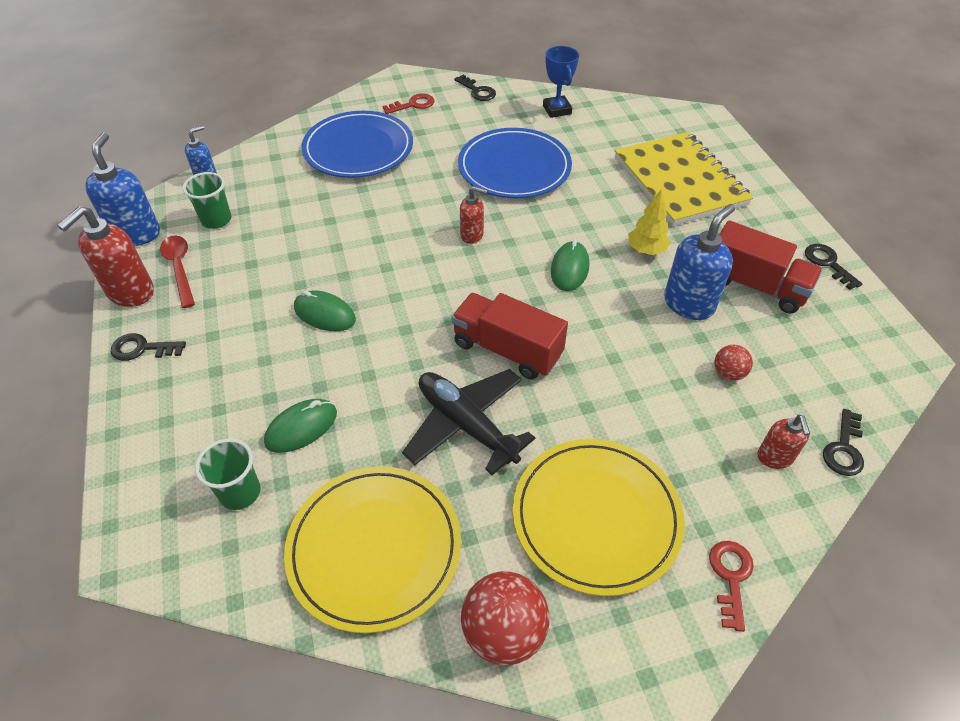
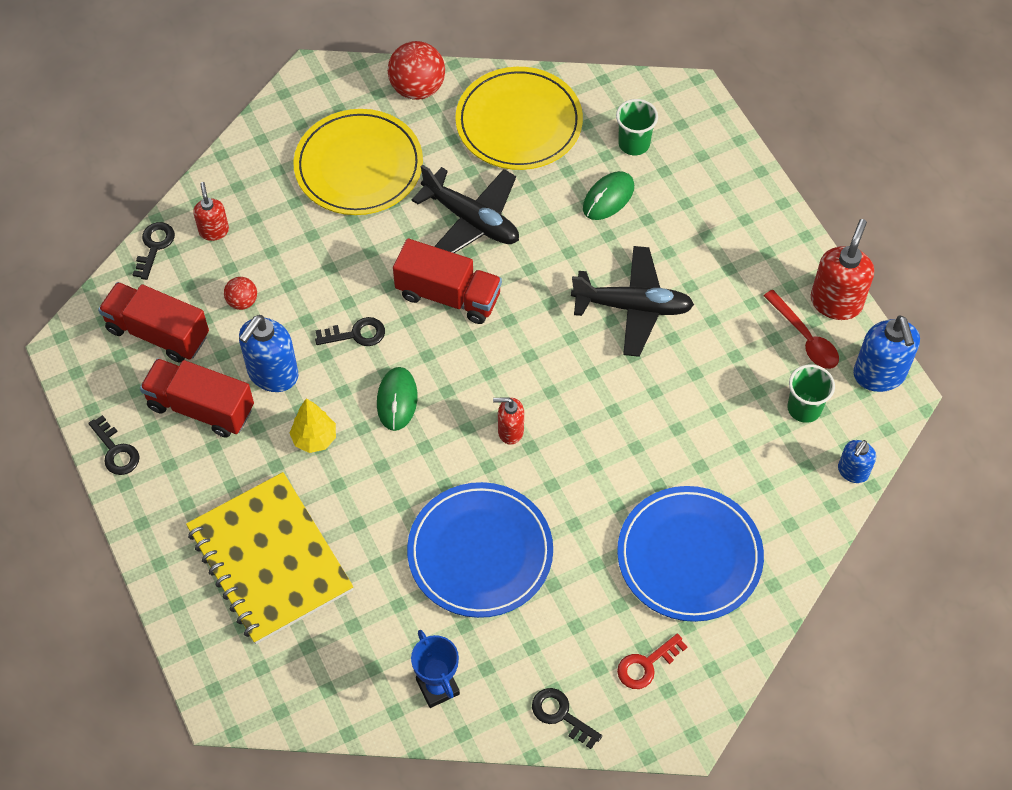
camera: 170 degrees right, 10 degrees up
(142, 348) = (785, 246): black key -> black key (356, 334)
(324, 314) = (633, 307): green mouse -> black plane
(730, 577) = (261, 141): red key -> none
(814, 355) = (158, 333): none -> red truck

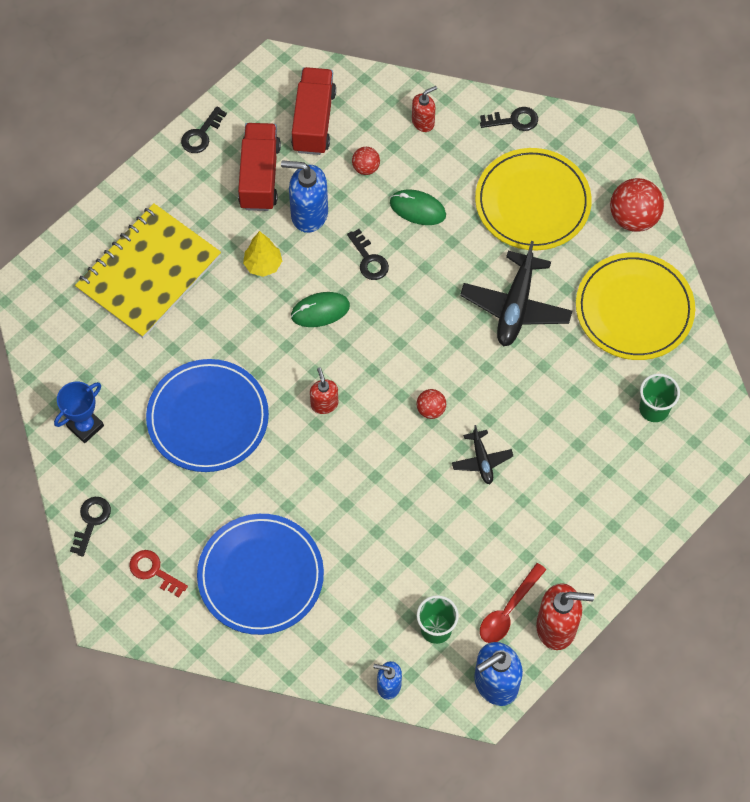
camera: 70 degrees right, 5 degrees up
(154, 246) = (391, 87): black key -> black key (514, 120)
(448, 295) = (433, 314): red truck -> none
(557, 334) = (431, 409): none -> red ball
(608, 198) = (586, 406): green mouse -> green mouse (417, 209)
(633, 307) = (482, 460): black plane -> black plane, size x0.53

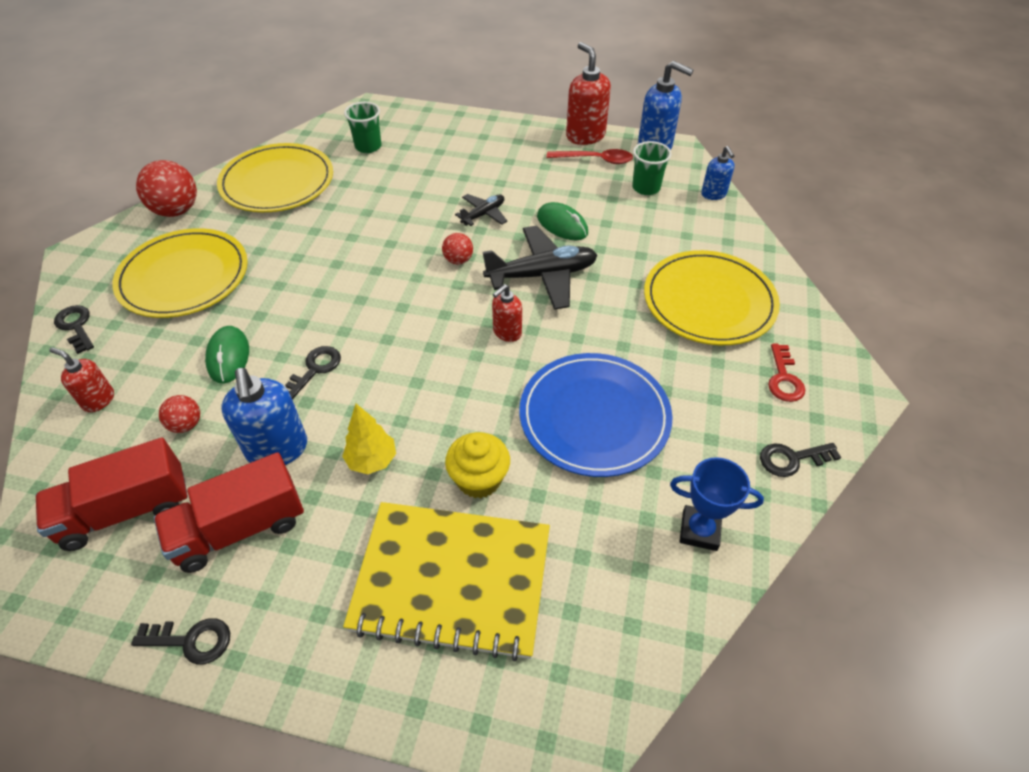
camera: 120 degrees left, 15 degrees down
(206, 320) = (479, 479): none -> yellow cupcake
(260, 576) = (709, 301): blue plate -> yellow plate
(320, 311) = (403, 382): green mouse -> green mouse (562, 225)
(515, 306) = (314, 247): black plane -> black plane (542, 275)

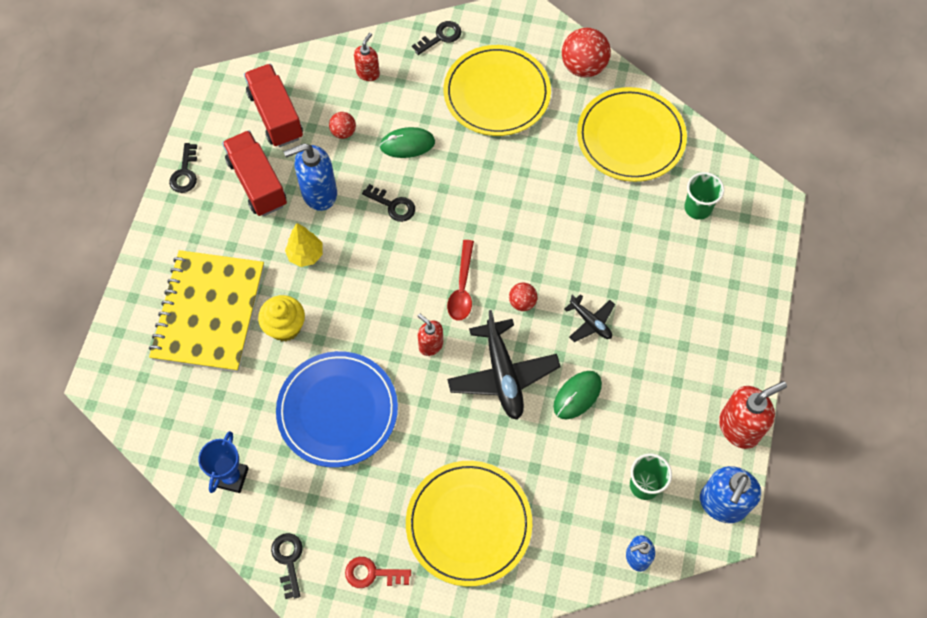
camera: 90 degrees right, 15 degrees up
(595, 160) = (692, 435): red spoon -> red spoon (462, 287)

